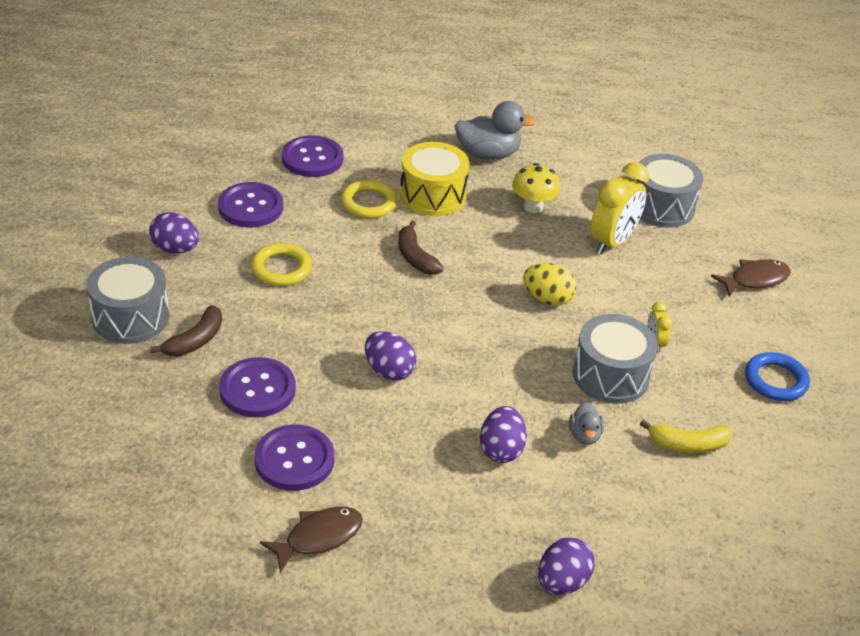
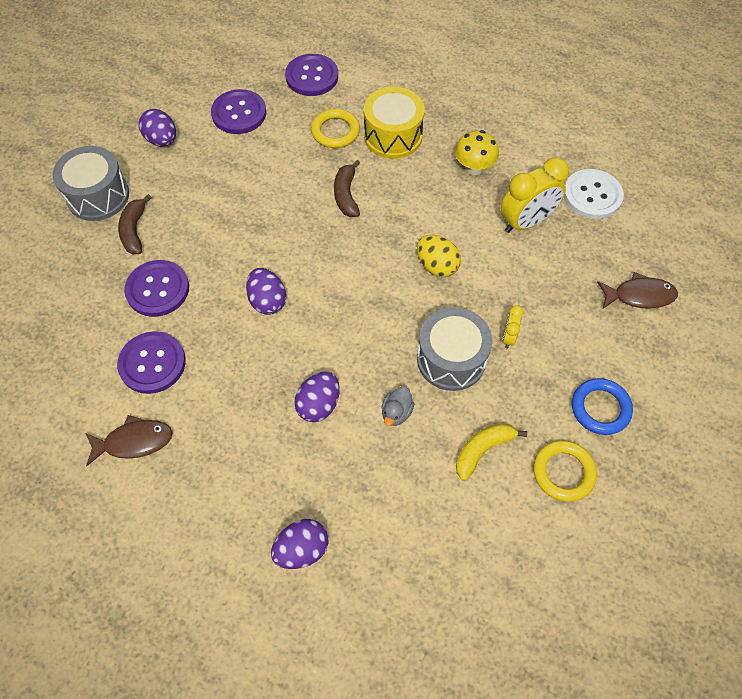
camera: 25 degrees right, 20 degrees up
(195, 340) = (134, 230): brown banana -> brown banana turned 120 degrees clockwise
(281, 268) = (233, 179): yellow ring -> yellow ring (563, 472)
(488, 154) = (462, 104): grey duck -> none
(661, 207) = (592, 195): grey drum -> white button
(688, 444) = (482, 450): yellow banana -> yellow banana turned 120 degrees clockwise

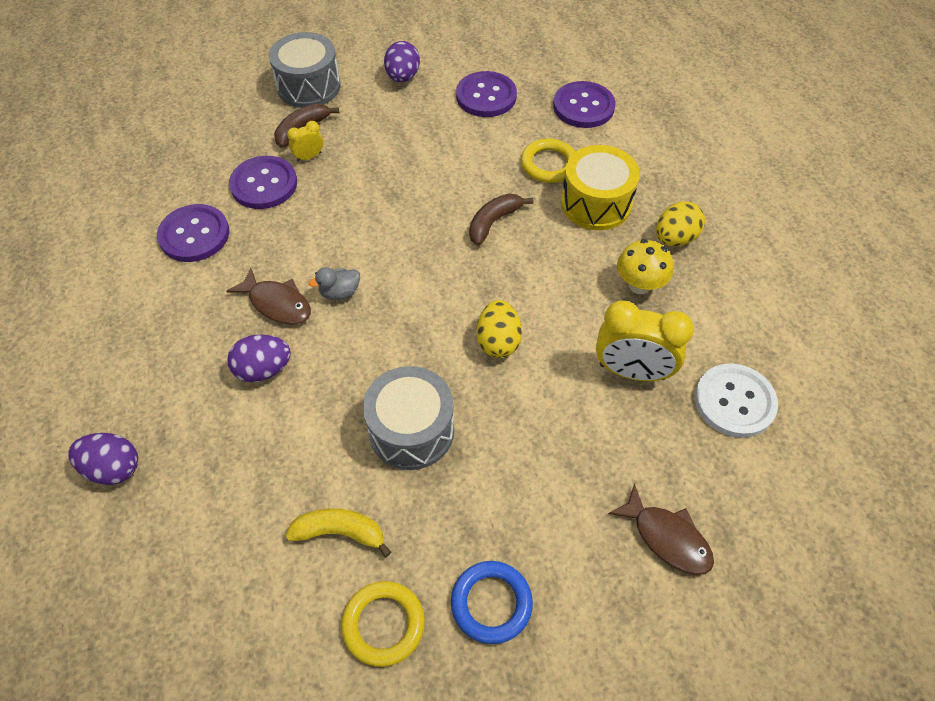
camera: 45 degrees right, 5 degrees down
(134, 441) = (115, 280): brown fish -> brown fish (277, 303)
(267, 301) = (328, 256): purple egg -> none
(396, 412) = (312, 432): grey duck -> grey duck (340, 292)
(461, 124) = (675, 238): none -> yellow egg
(508, 337) = (485, 458): yellow clock -> yellow clock (309, 157)

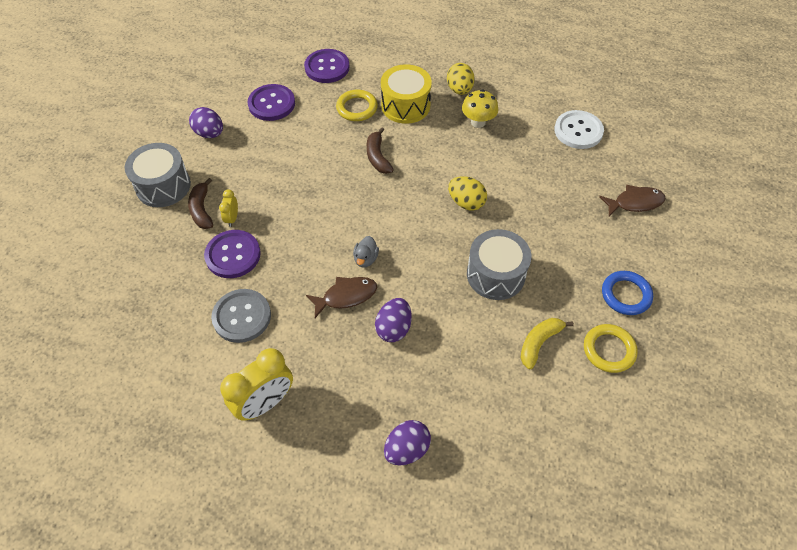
camera: 55 degrees left, 0 degrees up
(194, 235) = (242, 316): purple button -> grey button
(632, 371) = (530, 158): yellow clock -> yellow clock (265, 403)

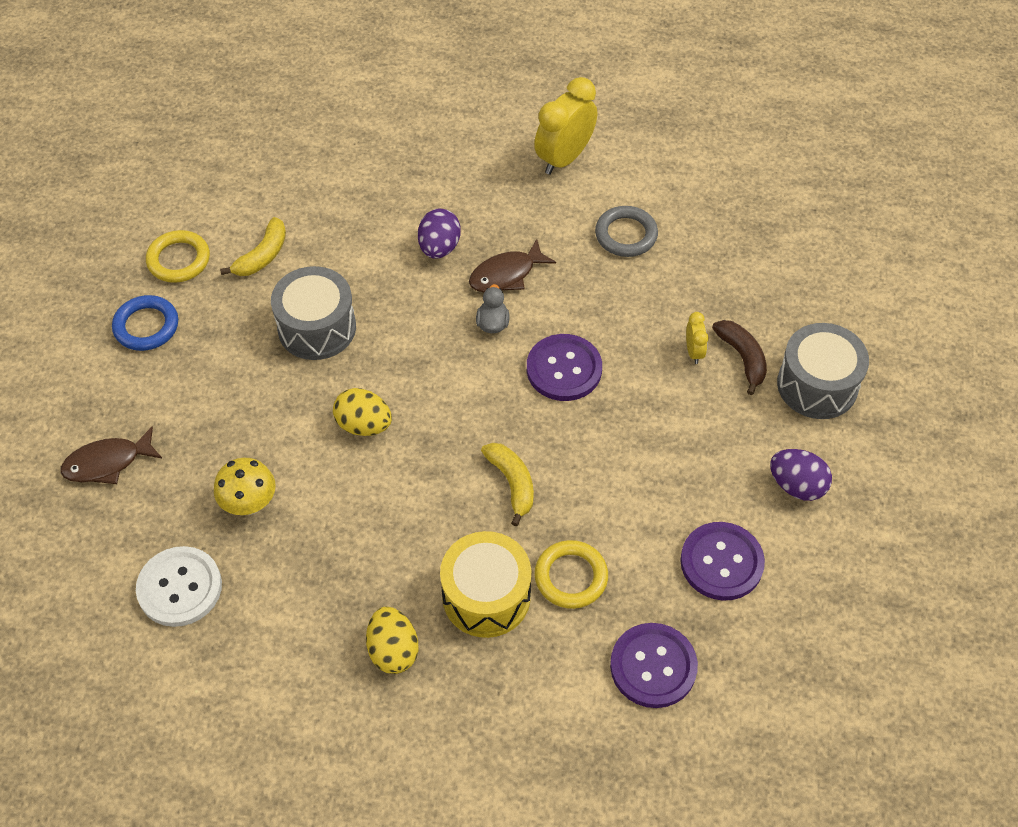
camera: 170 degrees right, 0 degrees up
(233, 255) = (670, 303): purple button -> purple button (564, 369)
(242, 316) = (626, 235): grey button -> grey ring
(377, 157) = (512, 483): brown banana -> yellow banana
(407, 449) = (404, 141): purple egg -> none
(478, 122) = (354, 579): yellow mushroom -> yellow mushroom (249, 503)

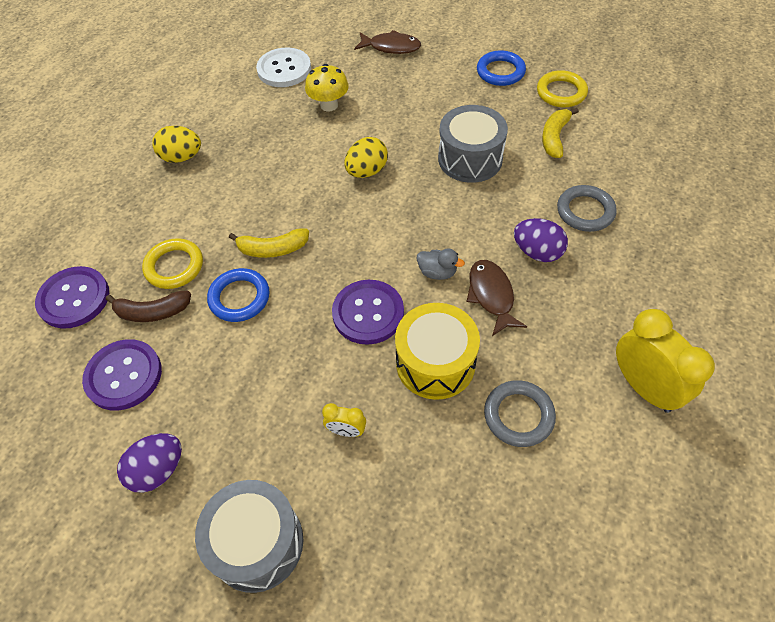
camera: 110 degrees right, 0 degrees up
(107, 463) = (391, 47): brown fish -> brown fish turned 105 degrees clockwise
(262, 256) = (554, 138): yellow banana -> yellow banana turned 60 degrees clockwise
(372, 217) = (585, 211): none -> grey ring
(486, 596) = (190, 213): yellow drum -> yellow drum (435, 363)
(588, 492) = (239, 298): none -> blue ring
(742, 358) = (321, 476): brown banana -> brown banana (152, 312)

